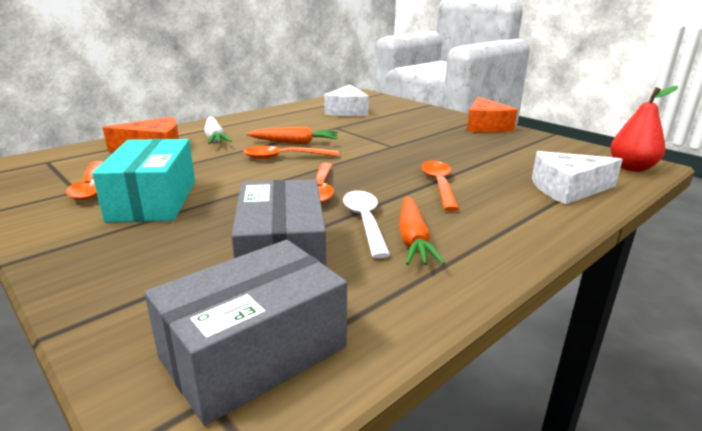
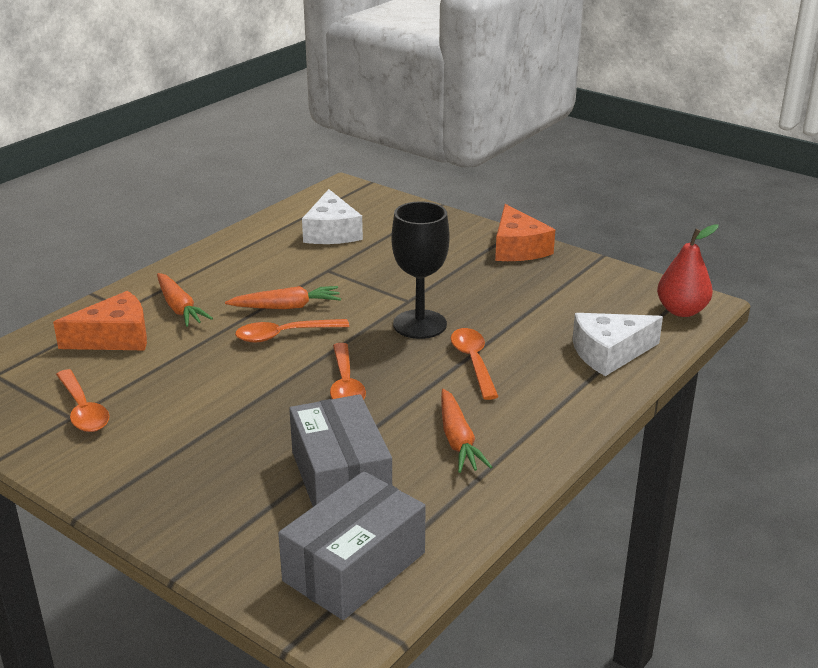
camera: 10 degrees left, 5 degrees up
(153, 200) = (170, 421): turquoise box -> none
(215, 138) = (179, 308): white carrot -> orange carrot
(365, 221) = (406, 423): white spoon -> none
(397, 159) = (419, 324): none -> black goblet

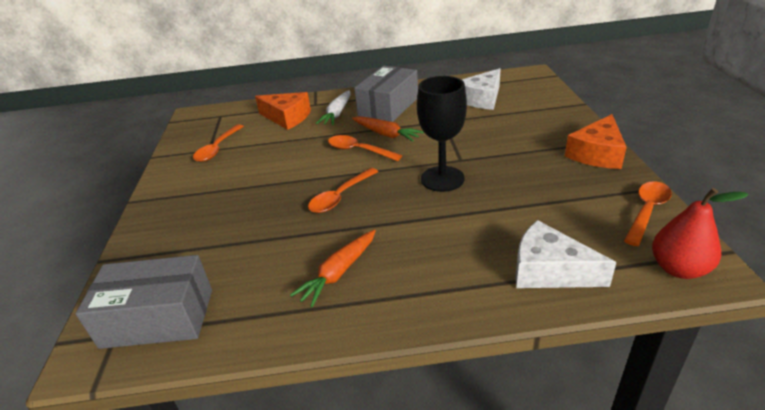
camera: 50 degrees right, 5 degrees up
(179, 308) = (337, 113): orange carrot -> white carrot
(340, 477) = (244, 254): grey box -> grey box (388, 106)
(473, 362) = (435, 222): orange spoon -> orange spoon (647, 211)

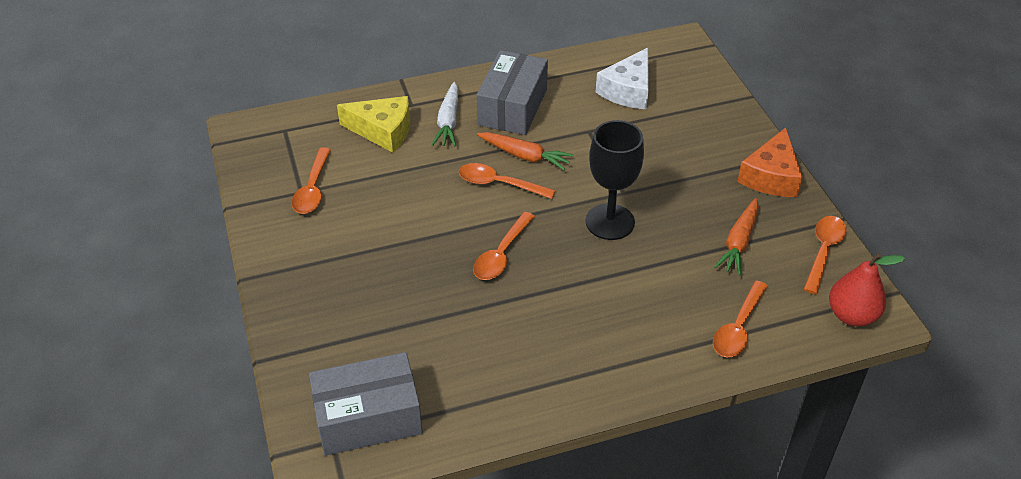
camera: 15 degrees left, 10 degrees up
(287, 117) = (383, 131): orange cheese -> yellow cheese
(339, 273) = (535, 350): orange carrot -> orange carrot (739, 242)
(549, 270) = (738, 328): white cheese -> orange spoon

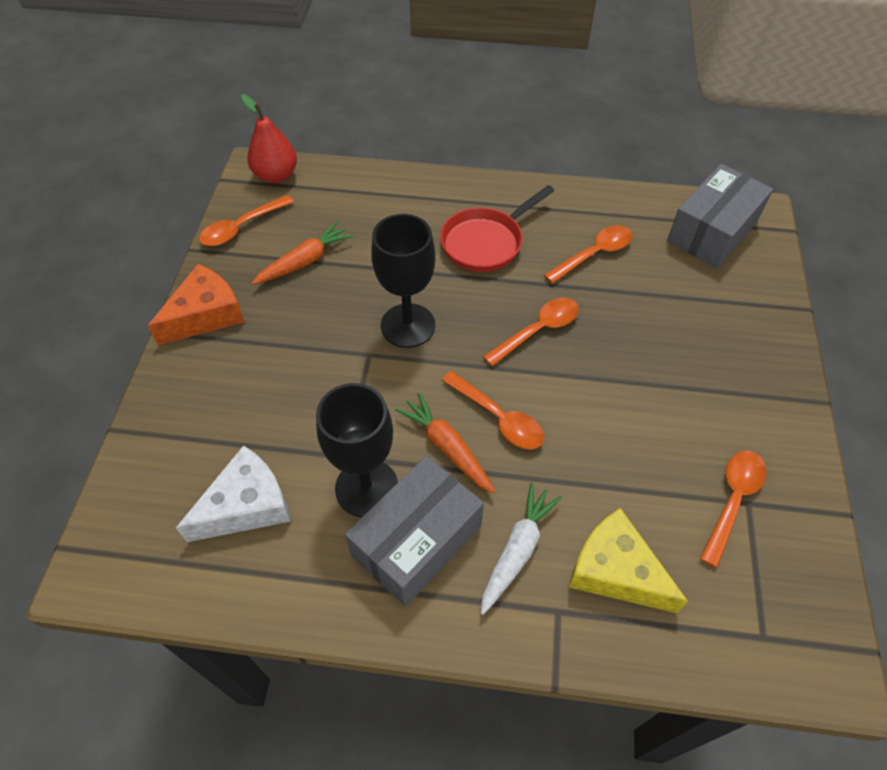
camera: 155 degrees left, 10 degrees up
(368, 418) = (712, 231): grey box -> grey box turned 60 degrees counterclockwise
(562, 120) = (366, 488): none -> black goblet
(593, 319) = (486, 242): none -> red pan
(738, 328) = (372, 196): orange spoon -> orange spoon (594, 254)

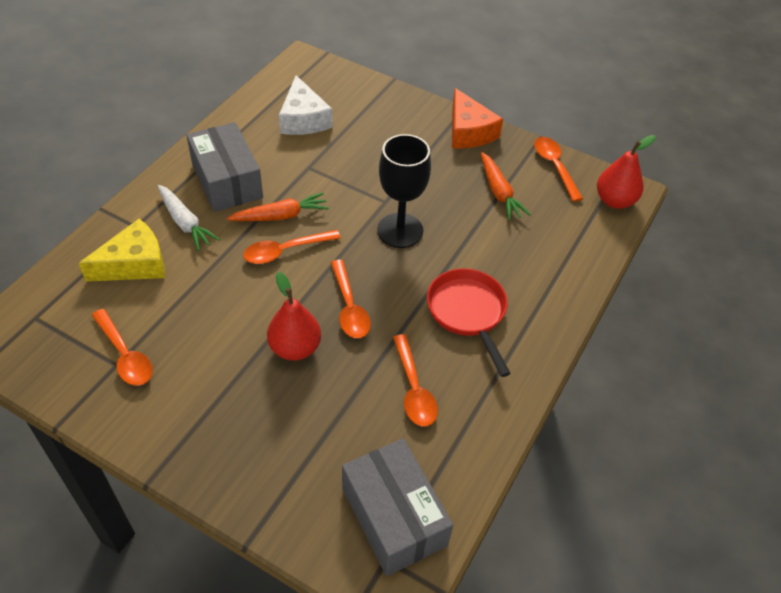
camera: 110 degrees right, 5 degrees down
(366, 488) = (278, 170): black goblet -> none
(614, 354) = (295, 348): none -> red pear

